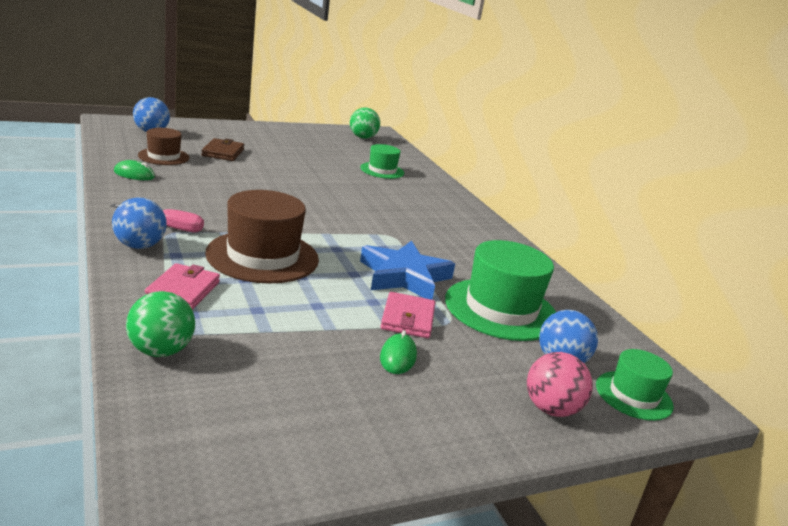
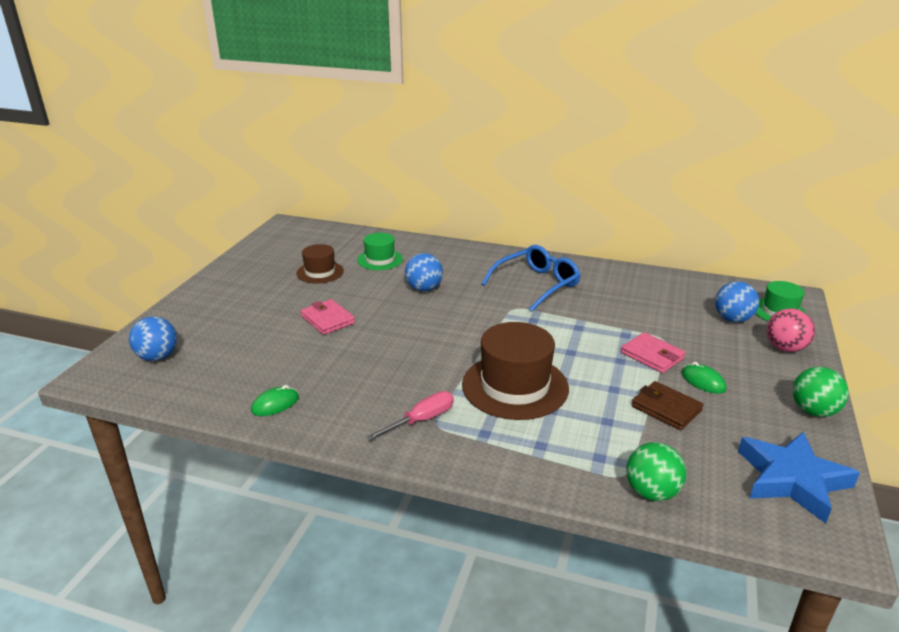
camera: 45 degrees left, 5 degrees up
(139, 246) = (453, 449): blue ball -> blue ball (424, 289)
(163, 156) = (240, 370): brown hat -> brown hat (320, 272)
(183, 290) = (555, 449): pink wallet -> pink wallet (327, 320)
(223, 152) = (262, 330): brown wallet -> brown wallet (666, 408)
(362, 137) = (293, 238): green ball -> green ball (813, 411)
(404, 276) = (587, 330): blue star -> blue star (792, 479)
(448, 239) = (536, 285): none -> blue glasses
(501, 309) = (656, 311): green hat -> none

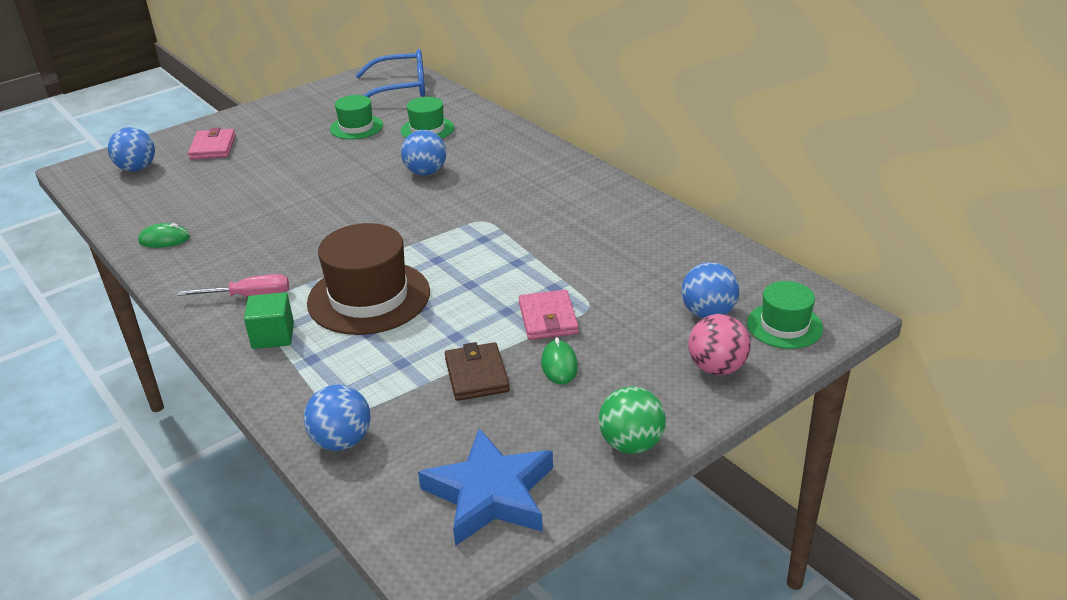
camera: 35 degrees right, 5 degrees up
(320, 272) = (356, 127): brown hat -> green hat
(327, 320) = (301, 177): pink wallet -> pink wallet (213, 147)
(485, 441) = (273, 336): none -> green cube
(536, 285) = (543, 202): blue glasses -> blue glasses (400, 88)
(651, 492) = (342, 441): green ball -> blue ball

